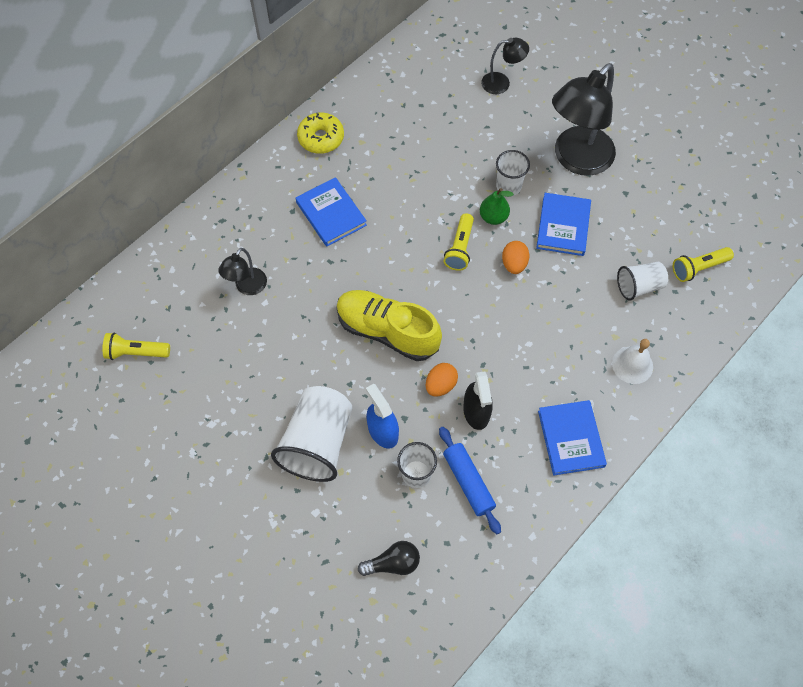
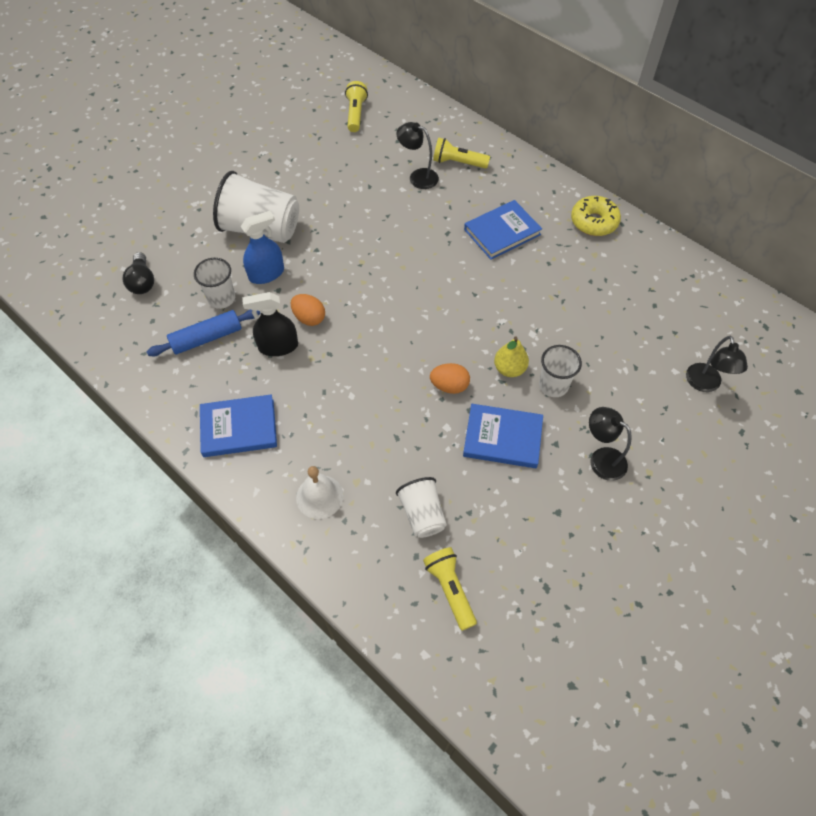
camera: 90 degrees right, 5 degrees down
(387, 331) = (369, 276): yellow shoe -> none
(460, 248) = (467, 337): yellow flashlight -> yellow flashlight (458, 163)
(493, 217) = (509, 369): green pear -> yellow pear
(576, 160) = (601, 459): black lamp -> black lamp, size x0.48

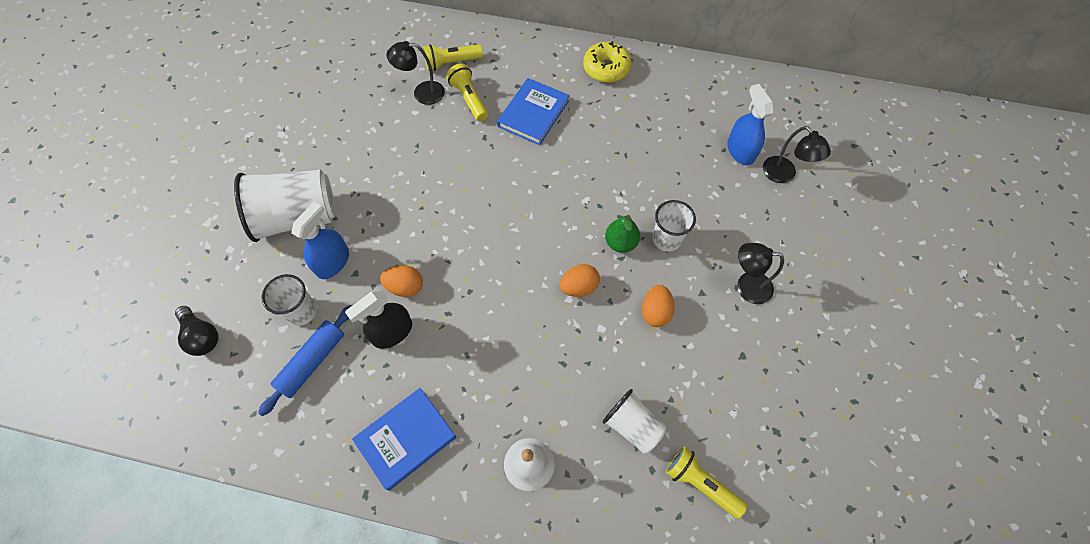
camera: 30 degrees left, 5 degrees up
(355, 114) = (321, 55): yellow flashlight -> yellow flashlight (469, 99)
(502, 438) = (655, 312): blue book -> orange egg
(509, 369) = (620, 243): yellow pear -> green pear
(675, 345) = (740, 151): none -> blue spray bottle

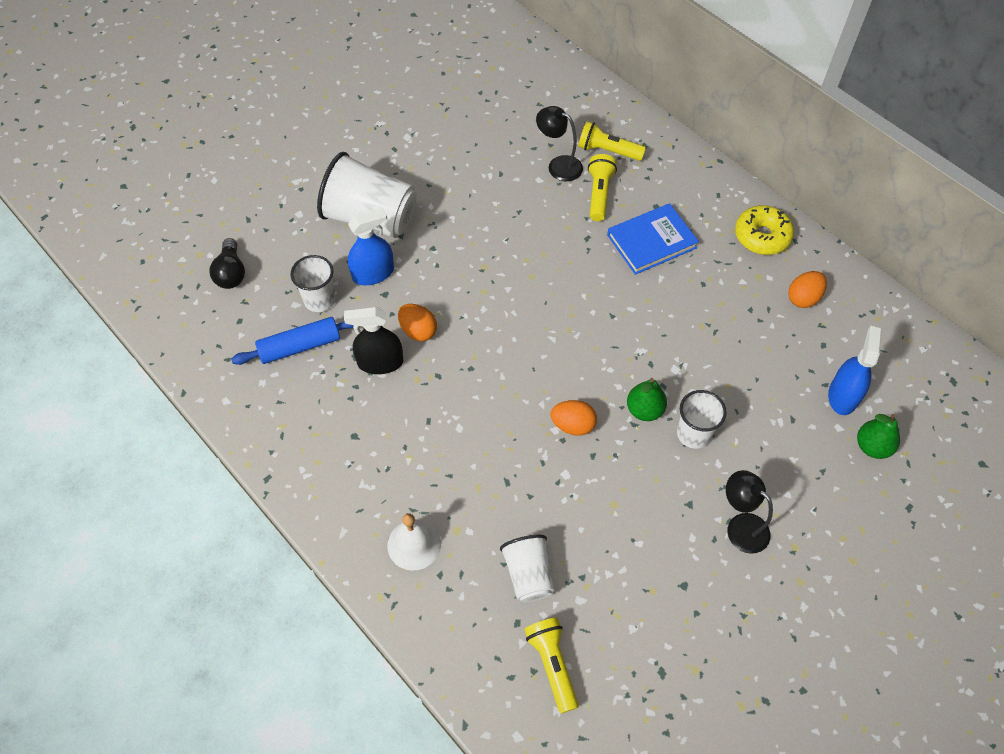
camera: 35 degrees right, 5 degrees down
(406, 439) = (329, 456): blue book -> none
(655, 312) = (628, 492): orange egg -> orange egg (803, 298)
(784, 175) = (872, 446): black lamp -> green pear

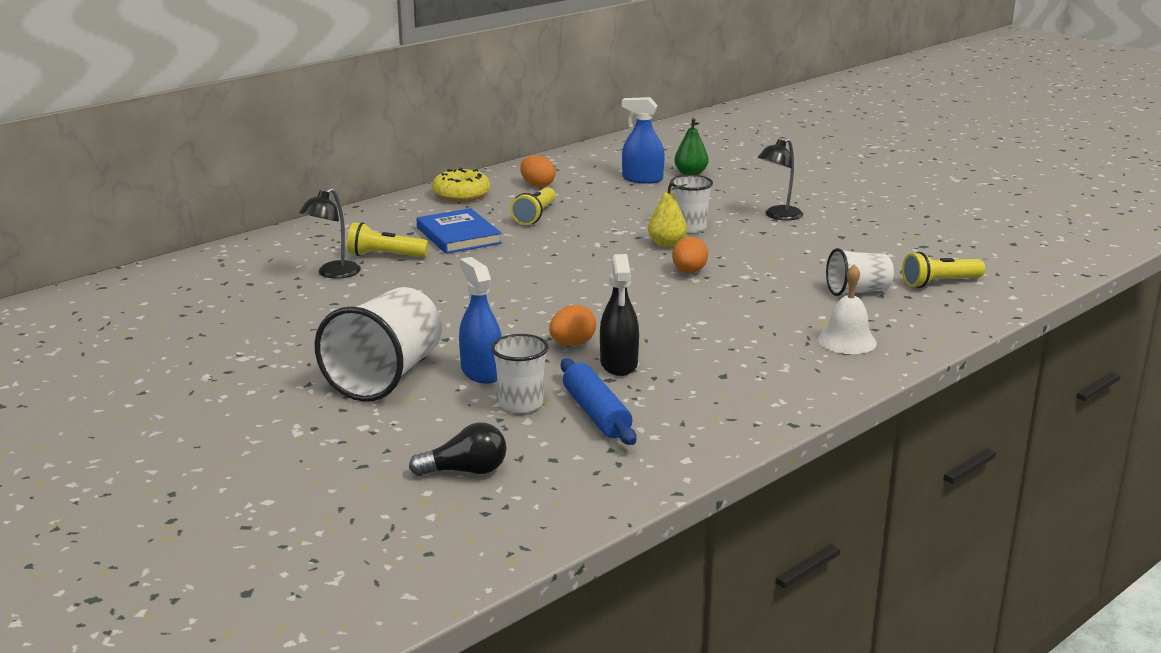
camera: 90 degrees left, 35 degrees down
(608, 151) = (321, 251): yellow flashlight -> yellow flashlight (535, 216)
(644, 410) = (667, 244): green pear -> yellow pear

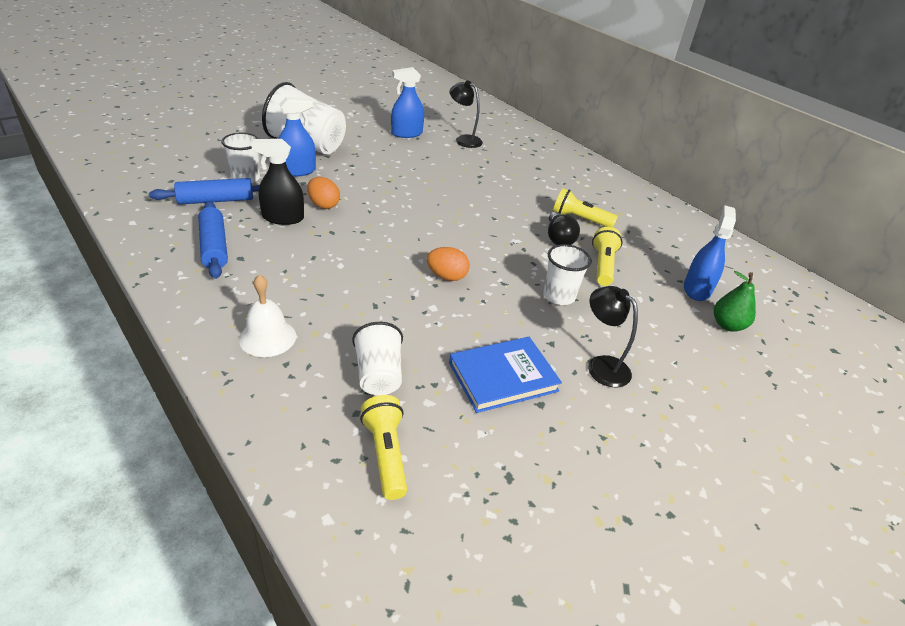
camera: 90 degrees right, 15 degrees up
(321, 310) = (406, 133): none -> blue spray bottle
(385, 256) = (493, 156): yellow flashlight -> yellow flashlight (603, 265)
(458, 236) = (532, 184): blue book -> blue book (503, 377)
(461, 195) = (623, 193): yellow donut -> none
(465, 471) = (178, 156): black light bulb -> black light bulb (558, 238)
(537, 185) = (658, 229): orange egg -> none
(667, 244) = (514, 275): yellow pear -> none
(711, 394) = (214, 247): none -> blue rolling pin

